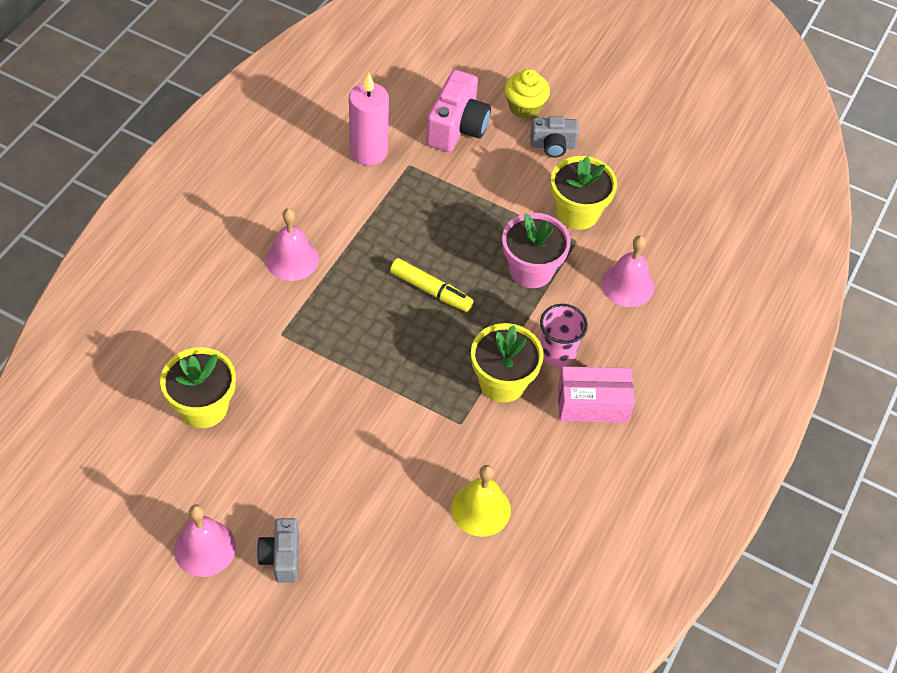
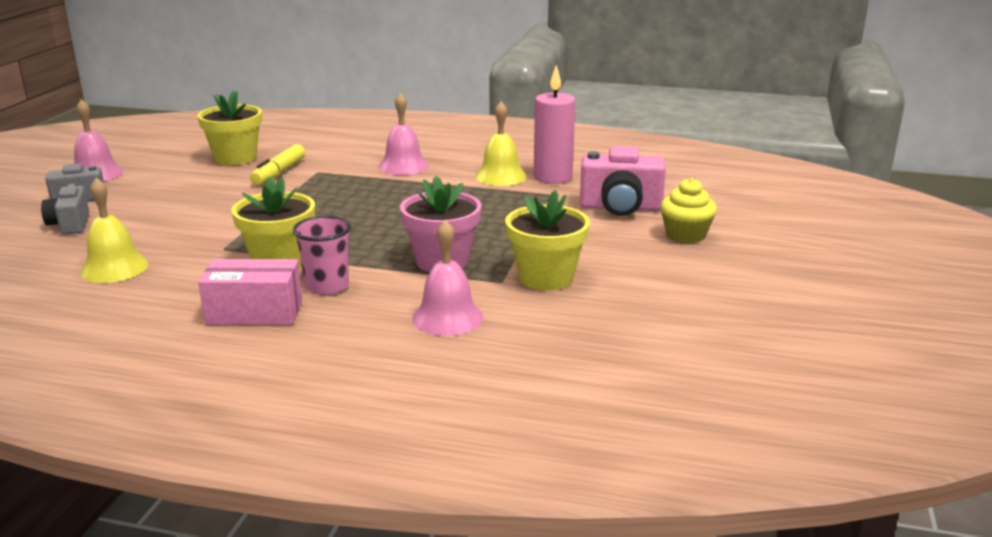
camera: 80 degrees right, 30 degrees down
(351, 189) = (500, 176): none -> yellow bell
(431, 290) = (391, 219): yellow marker -> yellow marker (279, 172)
(553, 145) = (640, 255): grey camera -> grey camera (70, 225)
(592, 404) = (254, 312): pink box -> pink box turned 75 degrees counterclockwise

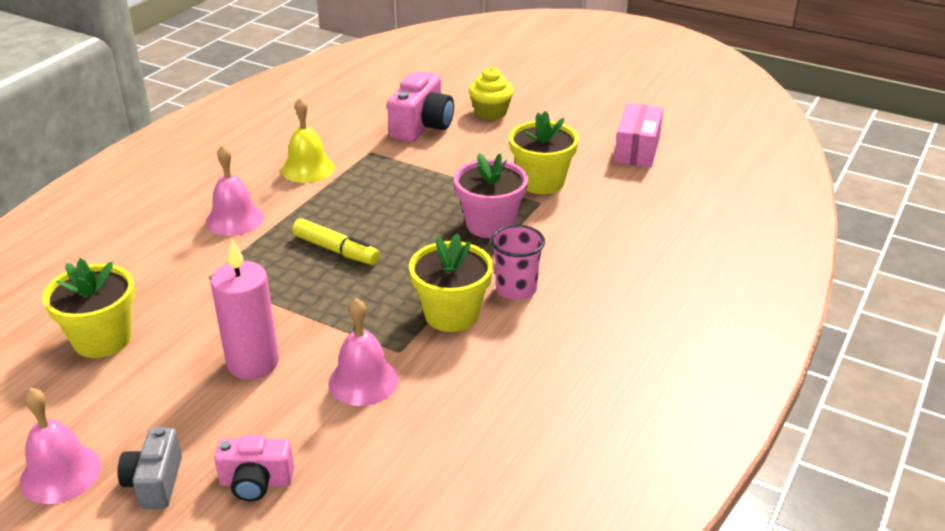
camera: 75 degrees left, 10 degrees up
(70, 225) = (256, 482): grey camera -> pink camera
(114, 268) = (414, 431): yellow bell -> none
(254, 312) = (555, 333): pink box -> pink box (637, 150)
(279, 172) = (188, 305): yellow marker -> yellow marker (336, 250)
(447, 317) = (595, 234): pink bell -> pink bell (363, 381)
(552, 177) = (330, 143): pink candle -> pink candle (253, 363)

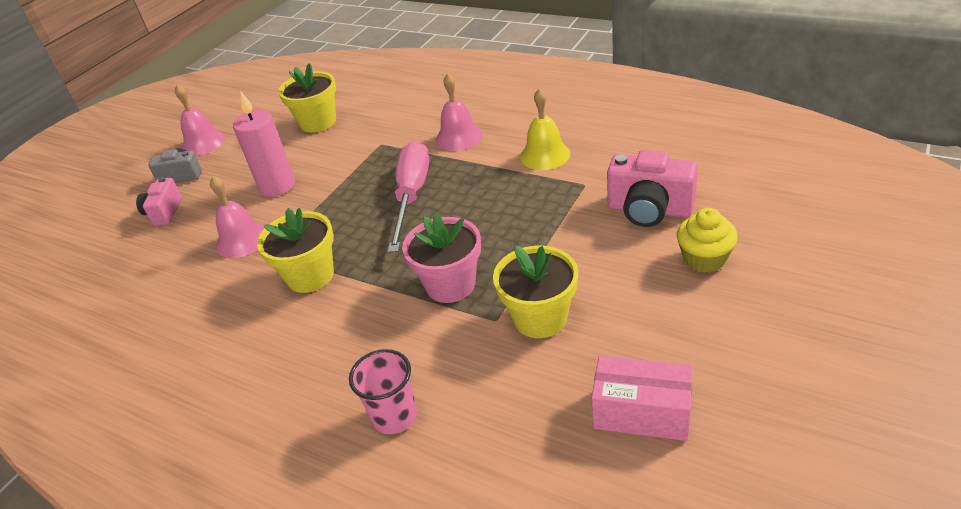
camera: 95 degrees right, 5 degrees up
(336, 250) = (411, 196): yellow marker -> pink screwdriver
(516, 289) = (339, 314): pink cup -> pink cup (394, 416)

